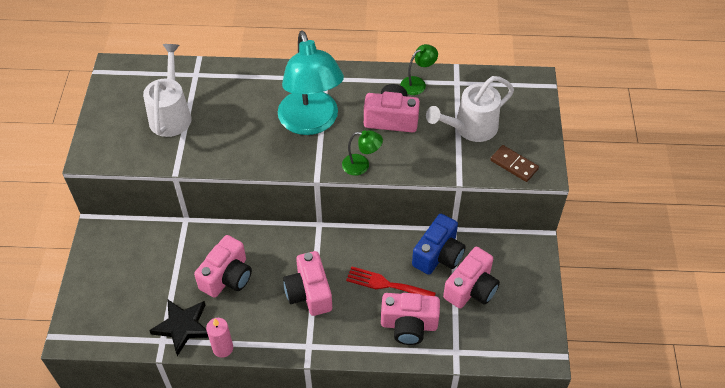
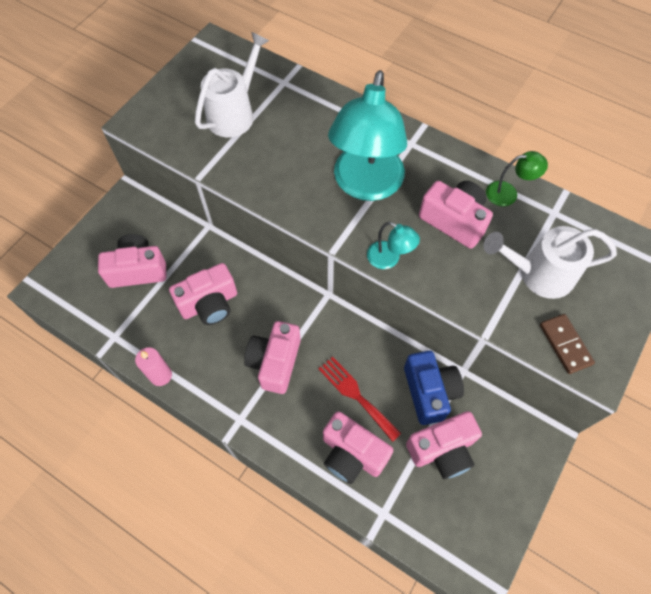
camera: 30 degrees right, 10 degrees up
(147, 281) = (138, 270): none -> pink camera
(183, 326) = (139, 333): black star -> none
(361, 165) = (389, 259): green lamp -> turquoise lamp
(438, 255) = (429, 392): blue camera -> blue camera turned 75 degrees counterclockwise

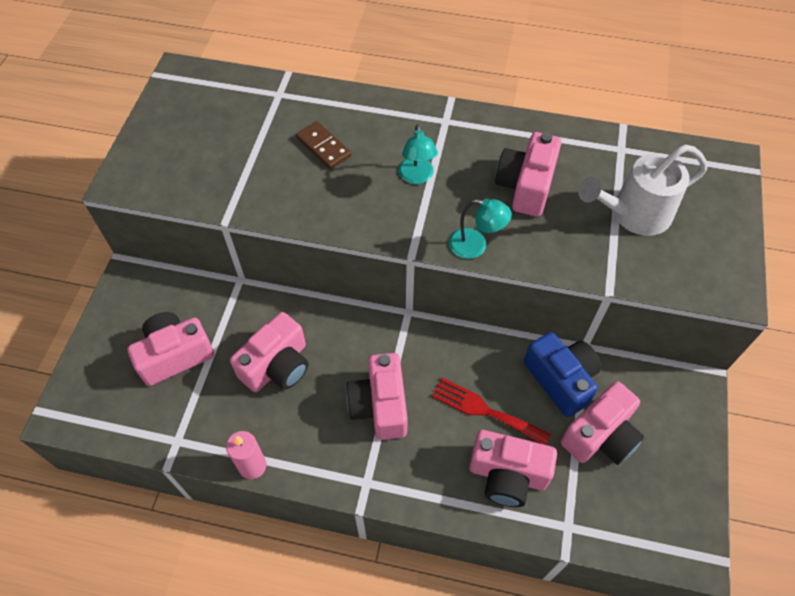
camera: 20 degrees left, 5 degrees down
(235, 113) = (237, 141): white watering can -> none
(365, 185) = (417, 177): turquoise lamp -> turquoise lamp, size x0.43
(454, 221) = (525, 186): pink camera -> pink camera turned 90 degrees counterclockwise
(508, 193) = (567, 143): green lamp -> none
(565, 344) = (691, 275): brown domino -> brown domino (324, 147)

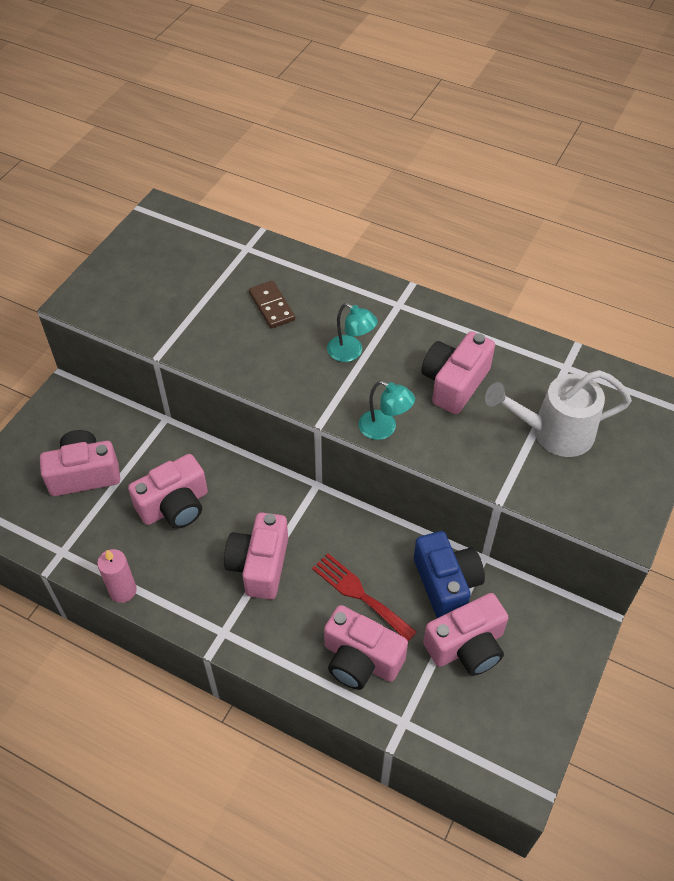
camera: 15 degrees right, 5 degrees down
(417, 177) = (351, 352): turquoise lamp -> turquoise lamp turned 60 degrees counterclockwise

